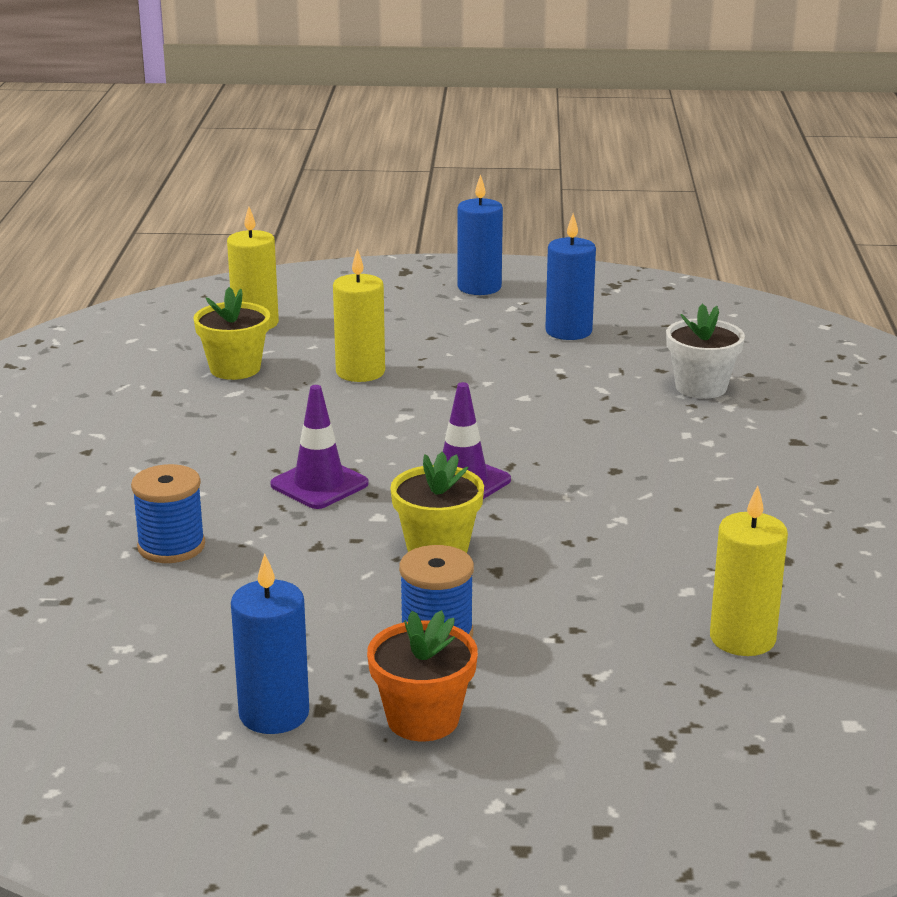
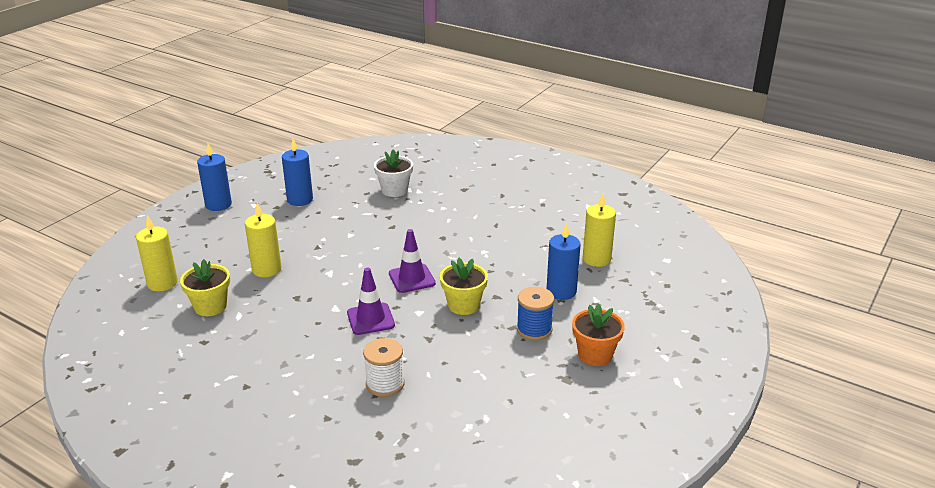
camera: 60 degrees left, 5 degrees up
(171, 546) = (385, 384): blue spool -> white spool
(274, 714) = (561, 395): blue candle -> blue candle (561, 291)

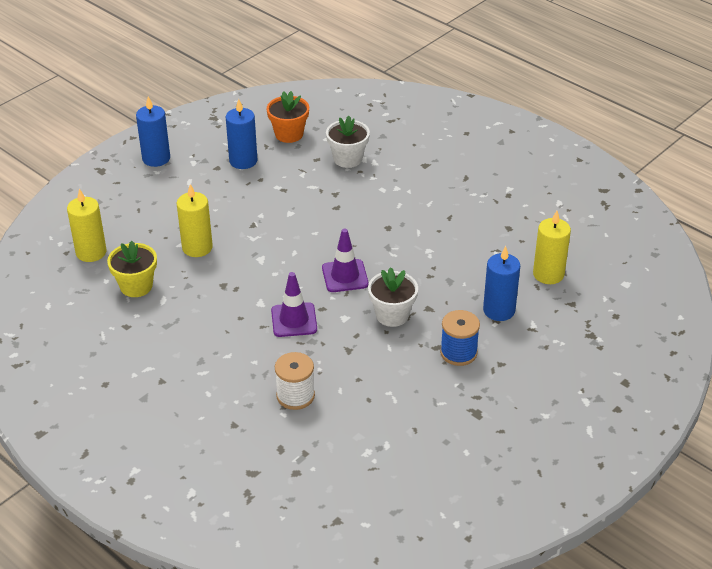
camera: 10 degrees right, 10 degrees up
(463, 305) = (392, 315): yellow flower pot -> white flower pot
(595, 355) = (513, 389): orange flower pot -> orange flower pot (289, 134)

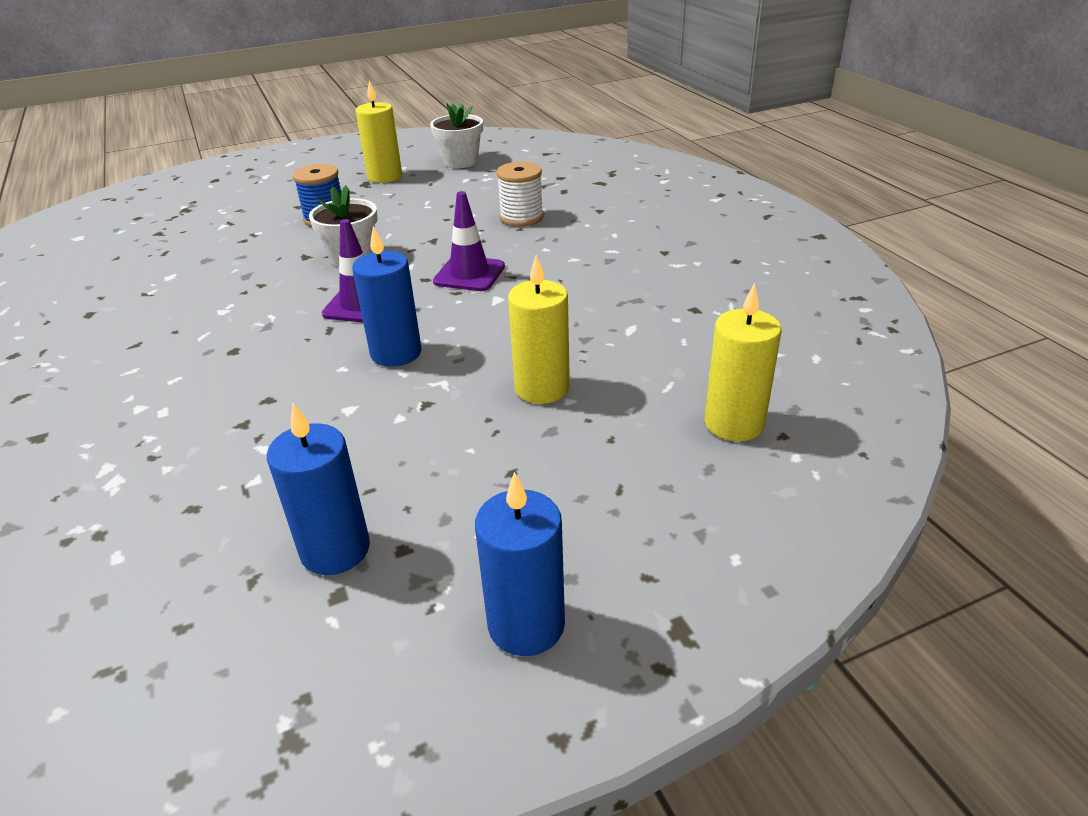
camera: 155 degrees left, 5 degrees down
(136, 286) = (665, 353): yellow flower pot -> none
(289, 134) = (172, 599): orange flower pot -> none
(348, 159) = (138, 489): white flower pot -> white flower pot (460, 161)
(499, 310) = (236, 241): blue candle -> blue candle (396, 353)
(548, 274) = (134, 259): yellow candle -> yellow candle (385, 177)

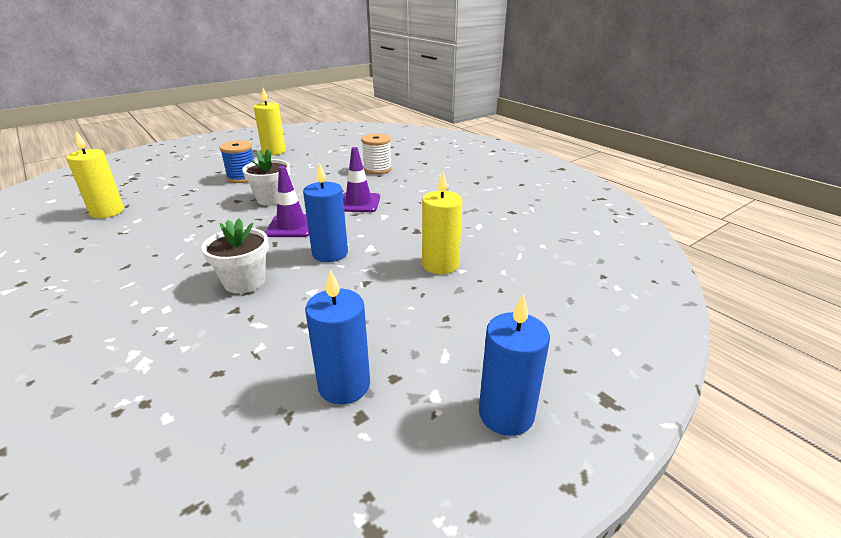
camera: 15 degrees left, 5 degrees down
(460, 161) = (321, 141): white flower pot -> white flower pot (244, 282)
(734, 423) = (571, 272): yellow candle -> yellow candle (107, 212)

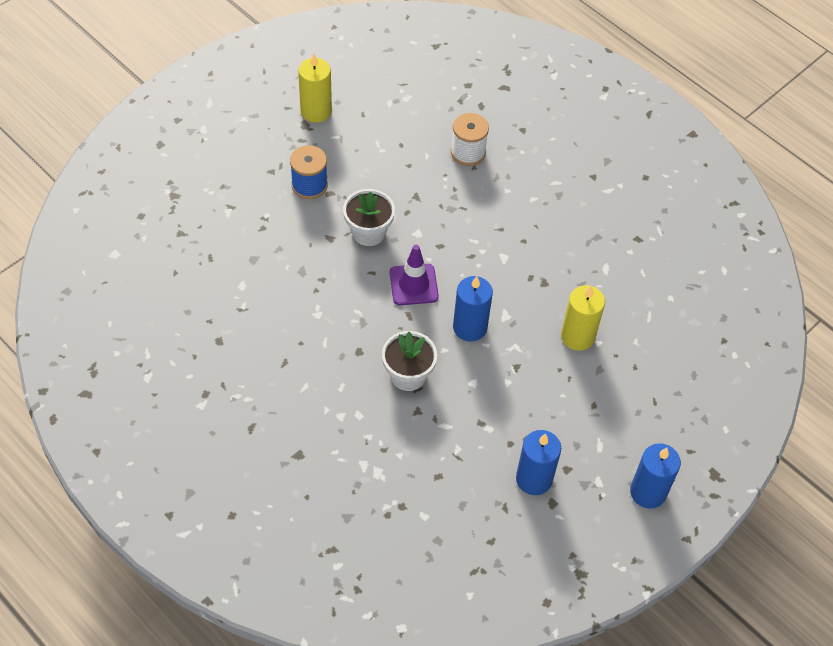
camera: 10 degrees left, 25 degrees up
(107, 212) = (198, 272): yellow candle -> none
(358, 203) = (469, 233): purple traffic cone -> none

